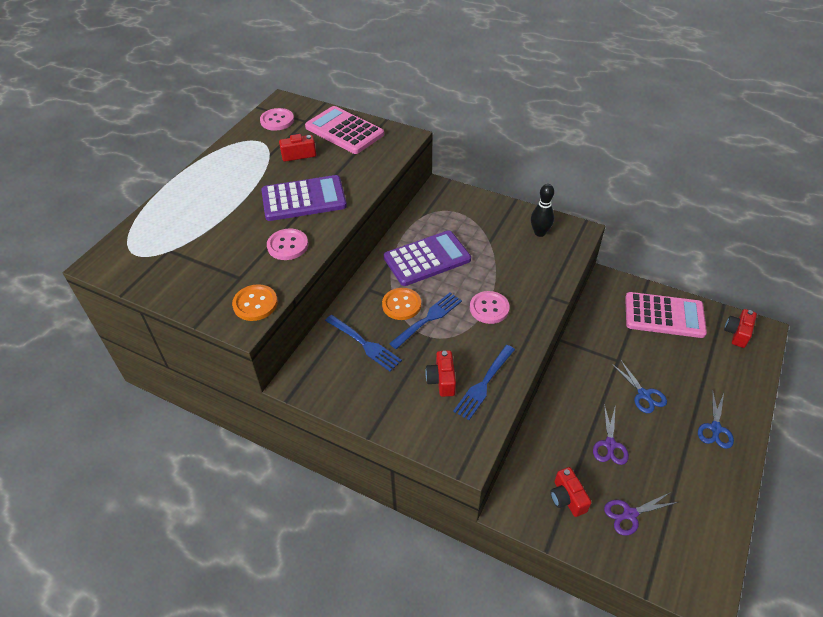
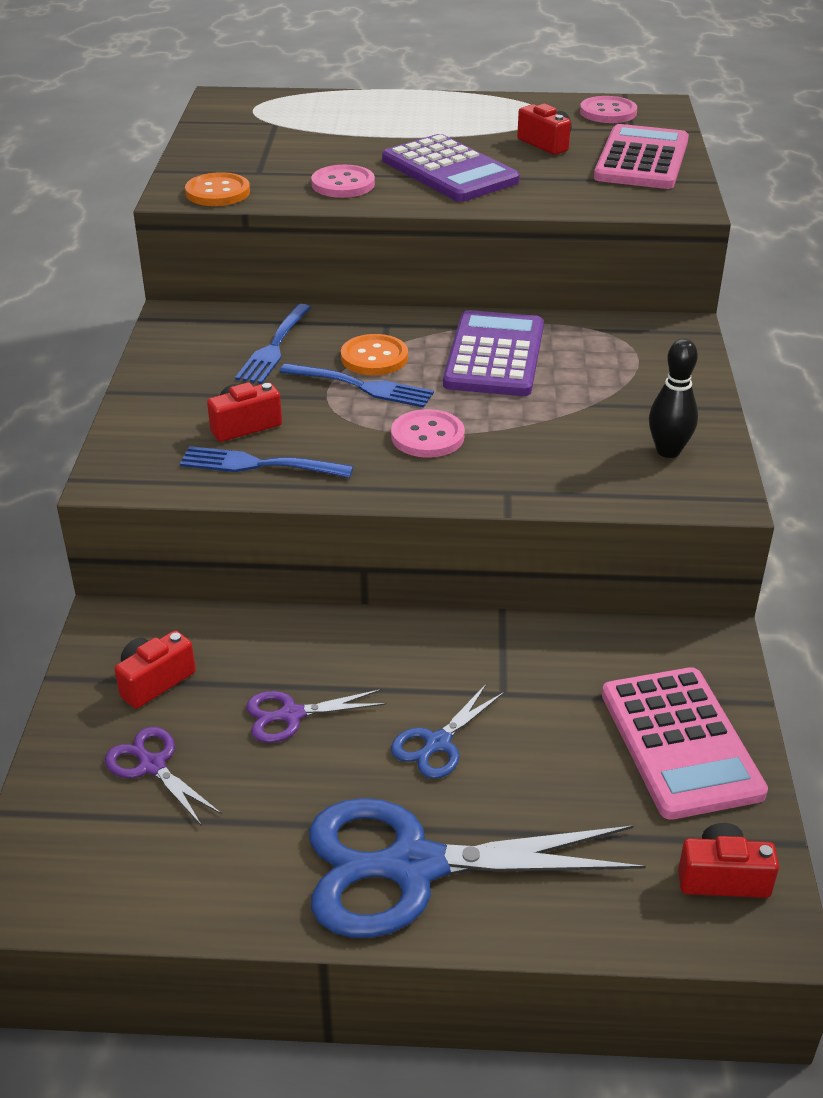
camera: 65 degrees right, 10 degrees down
(427, 259) = (494, 355): purple calculator -> purple calculator turned 120 degrees counterclockwise
(715, 429) = (411, 867): blue scissors -> blue scissors, size x2.15

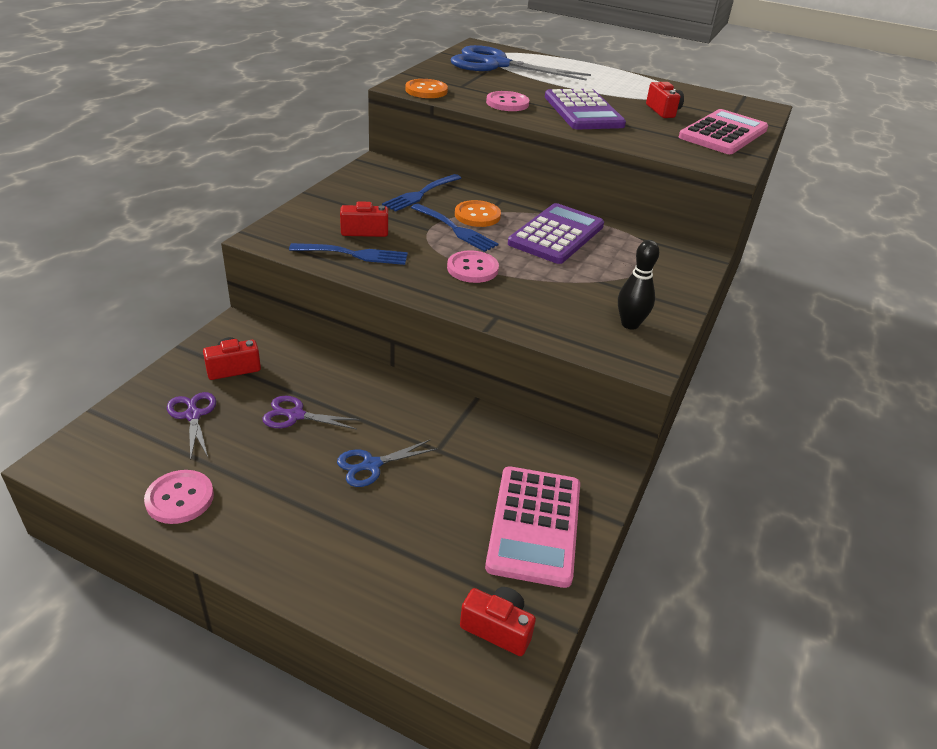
camera: 20 degrees right, 0 degrees up
(258, 464) = (354, 254): blue fork -> blue fork turned 150 degrees clockwise
(411, 867) = (295, 535): blue scissors -> blue scissors (496, 64)
(608, 112) = (723, 103): pink button -> pink button (180, 498)

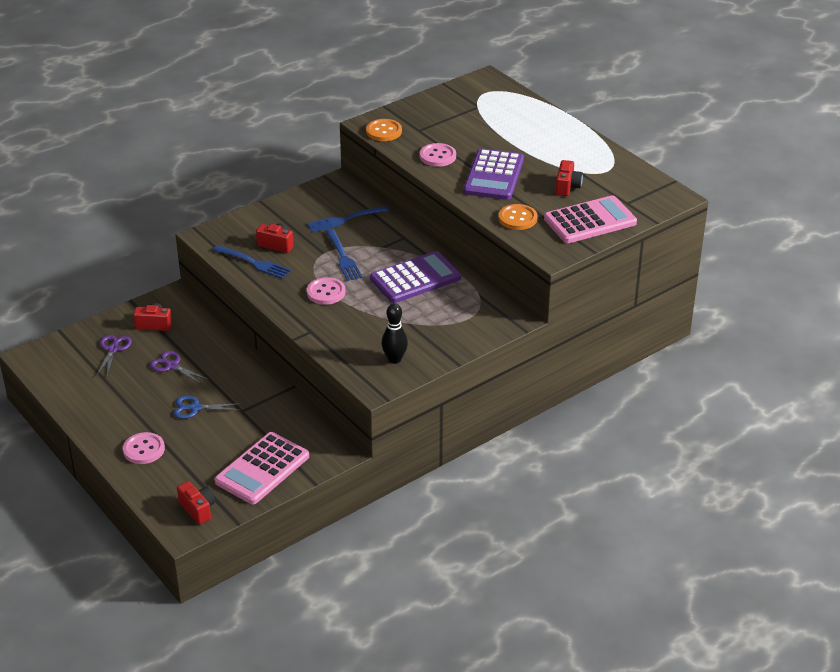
camera: 30 degrees right, 0 degrees up
(180, 498) = (79, 395): pink button -> pink button (144, 449)
(477, 215) = (371, 248): orange button -> orange button (517, 218)
(496, 64) = (476, 107): blue scissors -> none

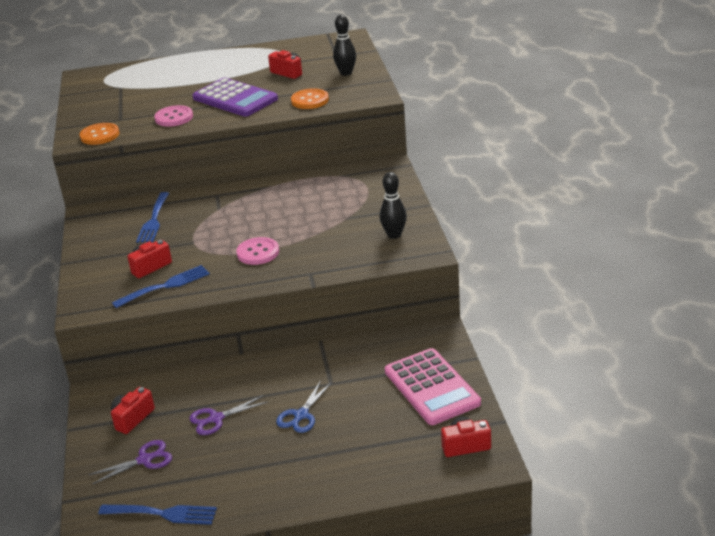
camera: 60 degrees left, 5 degrees down
(113, 349) = (145, 460): purple scissors -> purple scissors turned 120 degrees clockwise
(144, 449) = (340, 468): pink button -> none
(343, 257) = (212, 232): blue fork -> blue fork (162, 514)
(415, 278) = (285, 201): purple calculator -> none
(590, 221) = (346, 73): pink calculator -> black bowling pin

